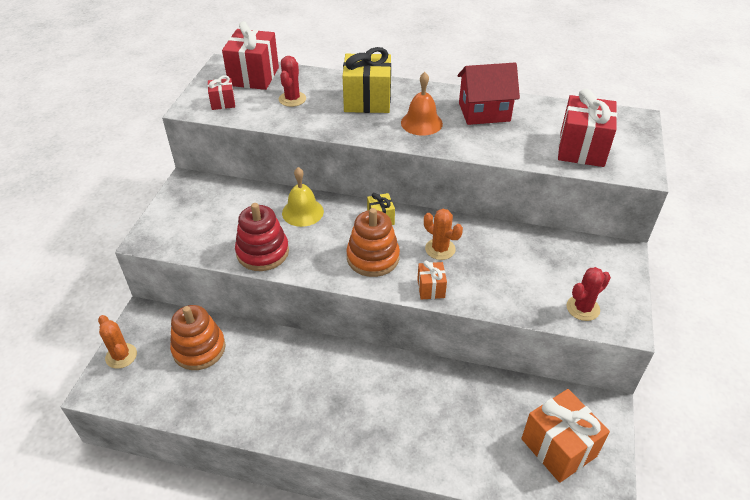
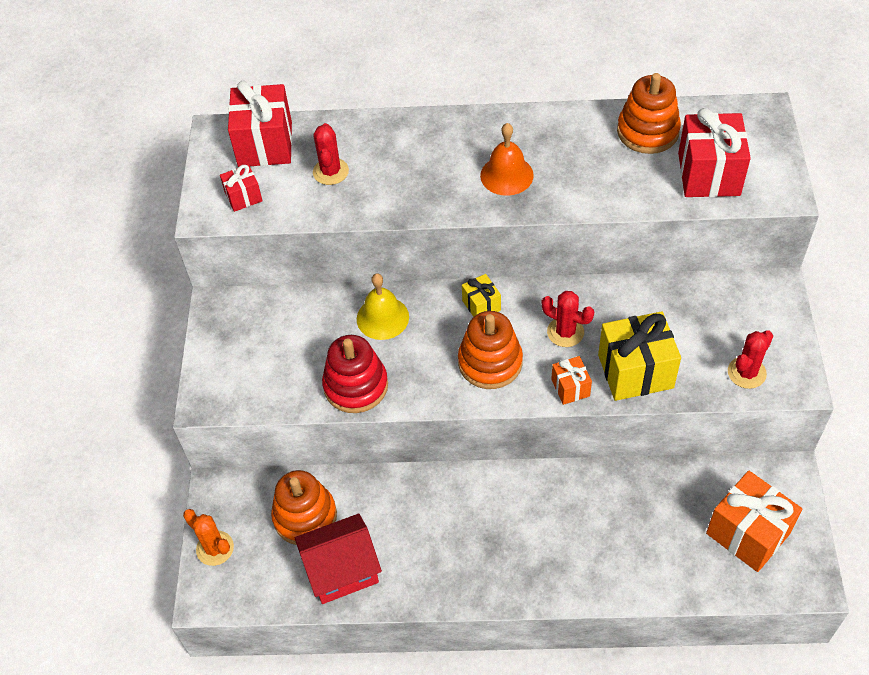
camera: 10 degrees left, 10 degrees up
(367, 101) = (427, 154): yellow gift -> yellow gift (635, 371)
(440, 249) = (565, 332): orange cactus -> red cactus
(484, 112) = (578, 141): red house -> red house (342, 570)
(540, 115) = (647, 131): none -> orange stacking toy

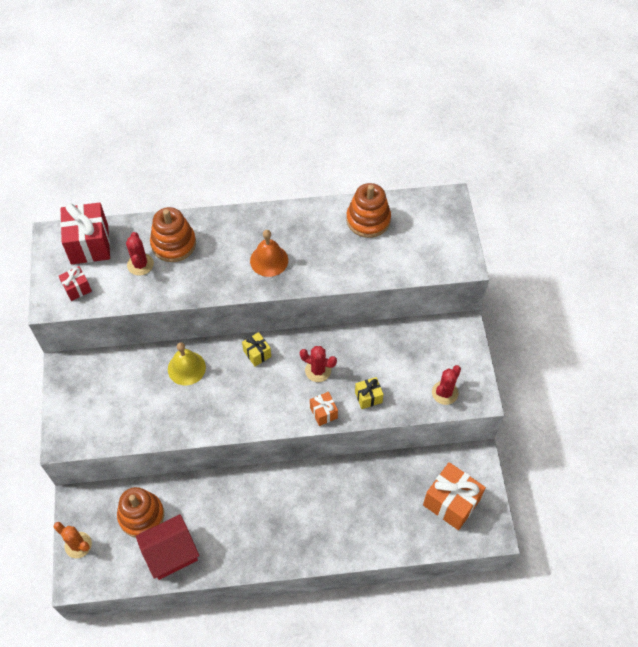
camera: 10 degrees left, 5 degrees up
(356, 386) = (171, 422): red stacking toy -> none
(490, 362) = (266, 397): orange stacking toy -> orange stacking toy (173, 244)
(635, 371) = (368, 397): yellow gift -> yellow gift, size x0.51
(709, 174) = (412, 252): red gift -> none

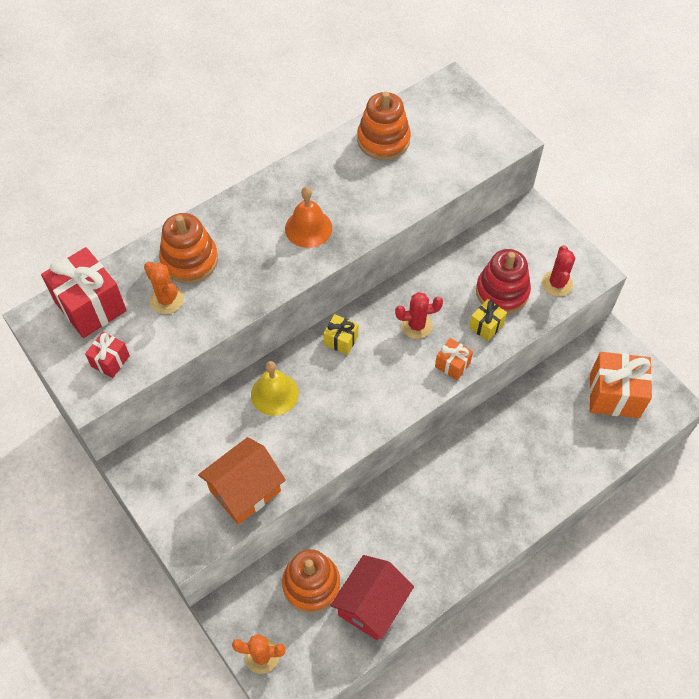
camera: 30 degrees left, 0 degrees up
(122, 424) = (245, 490): none -> orange house
(140, 264) = (167, 299): red cactus -> orange cactus
(398, 377) = (502, 291): none -> red stacking toy

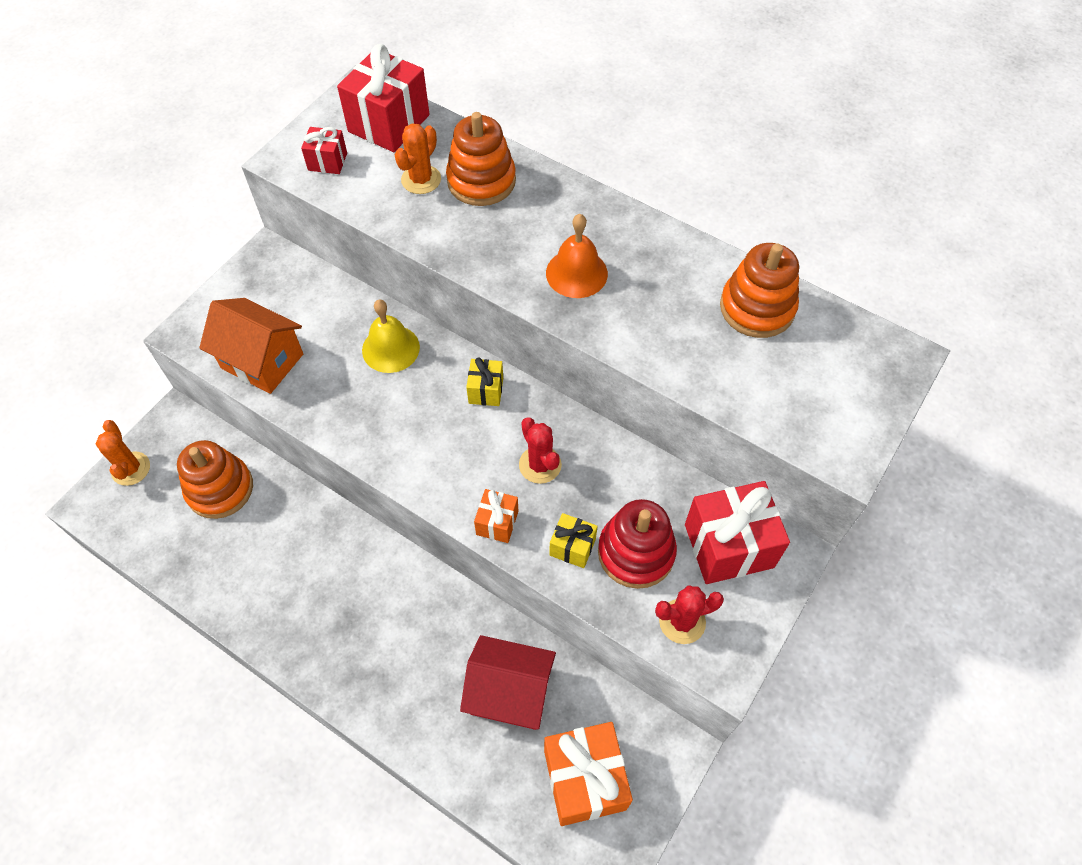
camera: 70 degrees right, 0 degrees up
(371, 605) = (207, 557): red house -> red house (510, 692)
(514, 240) = (728, 545): none -> red gift

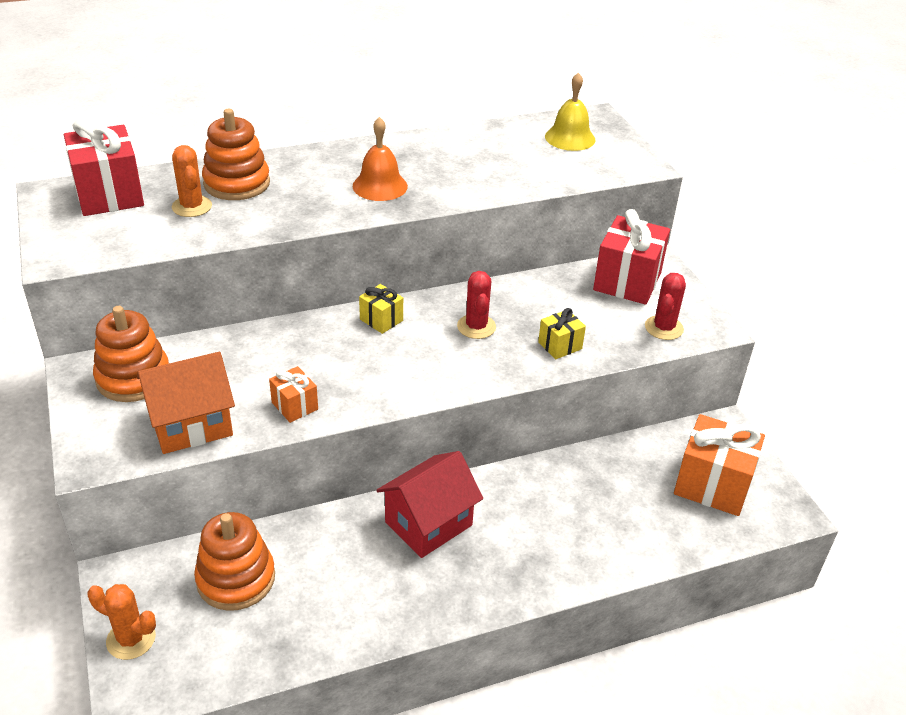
camera: 55 degrees left, 20 degrees down
(327, 161) = (98, 239): red gift -> none
(390, 348) = (279, 347): yellow bell -> yellow bell (570, 138)
(497, 523) = (502, 370): orange gift -> orange gift (294, 406)
(510, 692) = (612, 488): red house -> red house (428, 524)
(540, 465) = (476, 327): red cactus -> red cactus turned 75 degrees clockwise
(636, 552) = (593, 320): red stacking toy -> none
(757, 308) = (500, 140): orange stacking toy -> orange stacking toy (133, 378)

